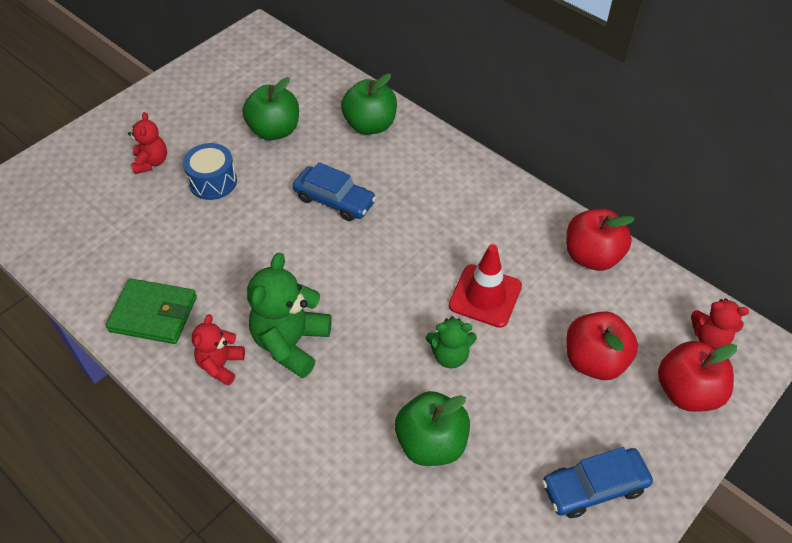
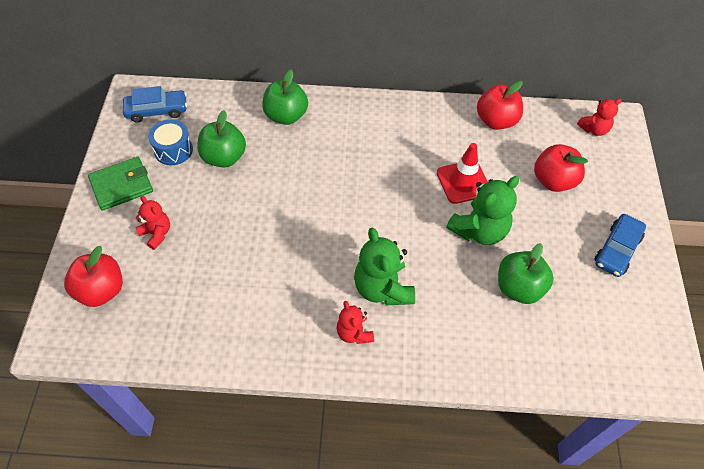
camera: 40 degrees left, 5 degrees up
(153, 314) = (274, 333): green wallet -> green wallet (122, 185)
(213, 182) = (218, 219): blue drum -> blue drum (173, 150)
(334, 200) = (315, 180): blue car -> blue car (157, 110)
(450, 355) = (479, 230): green teddy bear -> green teddy bear, size x1.70
(687, 392) = (610, 167): red apple -> red apple (101, 290)

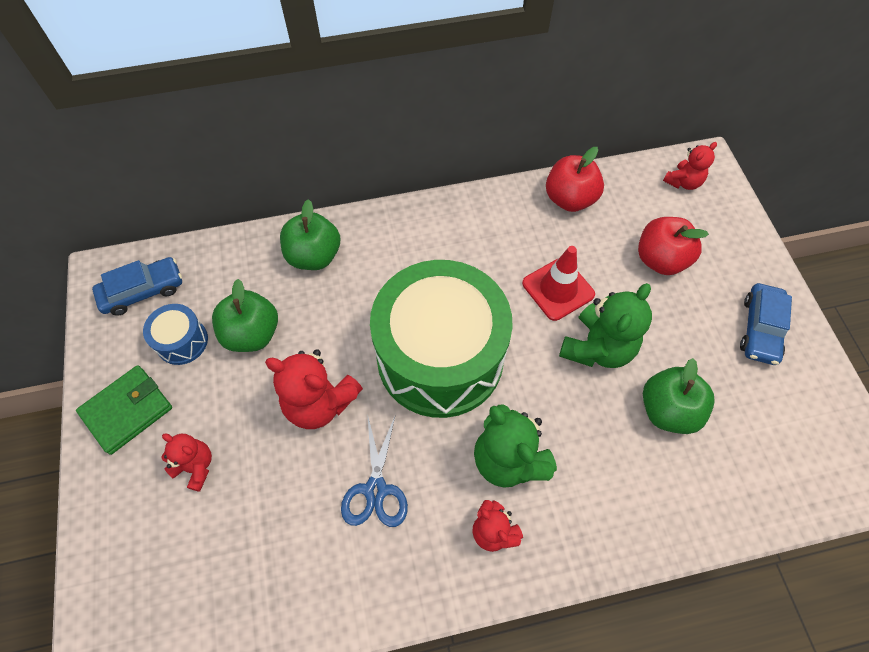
camera: 15 degrees left, 5 degrees up
(101, 290) = (145, 571): red apple -> none
(257, 214) = (319, 402): none -> red teddy bear
(278, 282) = (376, 489): none -> blue scissors
(356, 206) = (440, 357): none -> green drum

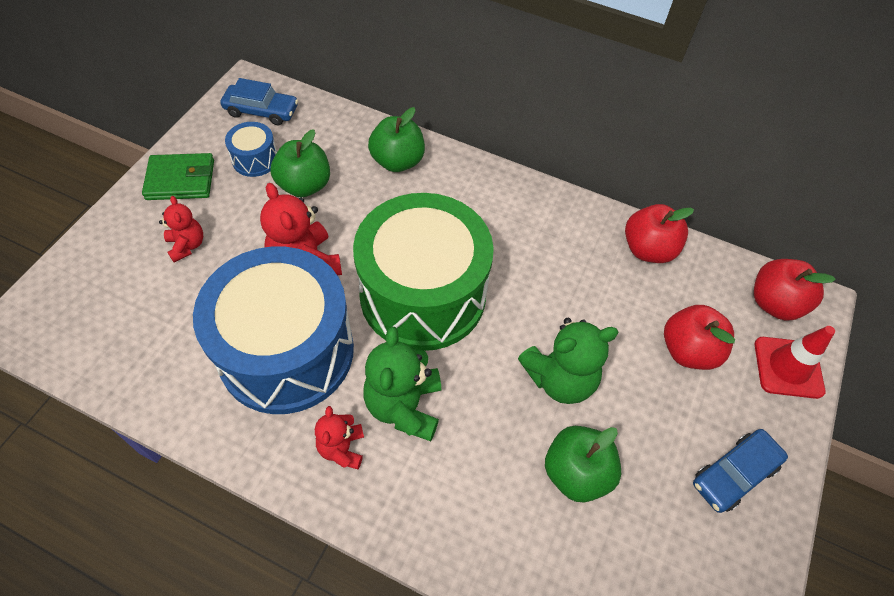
camera: 35 degrees right, 5 degrees down
(376, 489) = (286, 351): blue scissors -> blue drum
(558, 289) = (569, 311): red traffic cone -> red traffic cone (788, 367)
(683, 182) = (774, 303): red teddy bear -> red apple

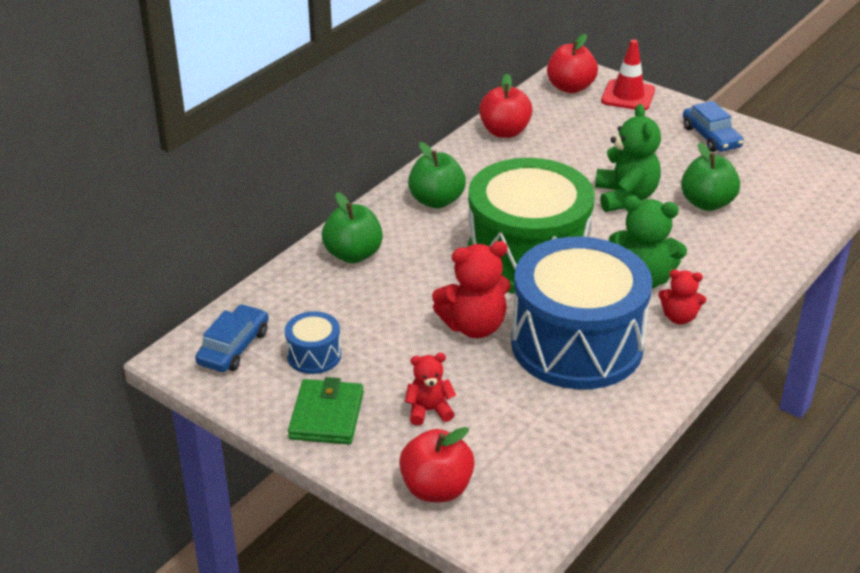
camera: 75 degrees left, 20 degrees down
(304, 185) = (367, 320): green apple -> green apple (436, 201)
(688, 350) = (607, 134): red apple -> red apple (436, 489)

